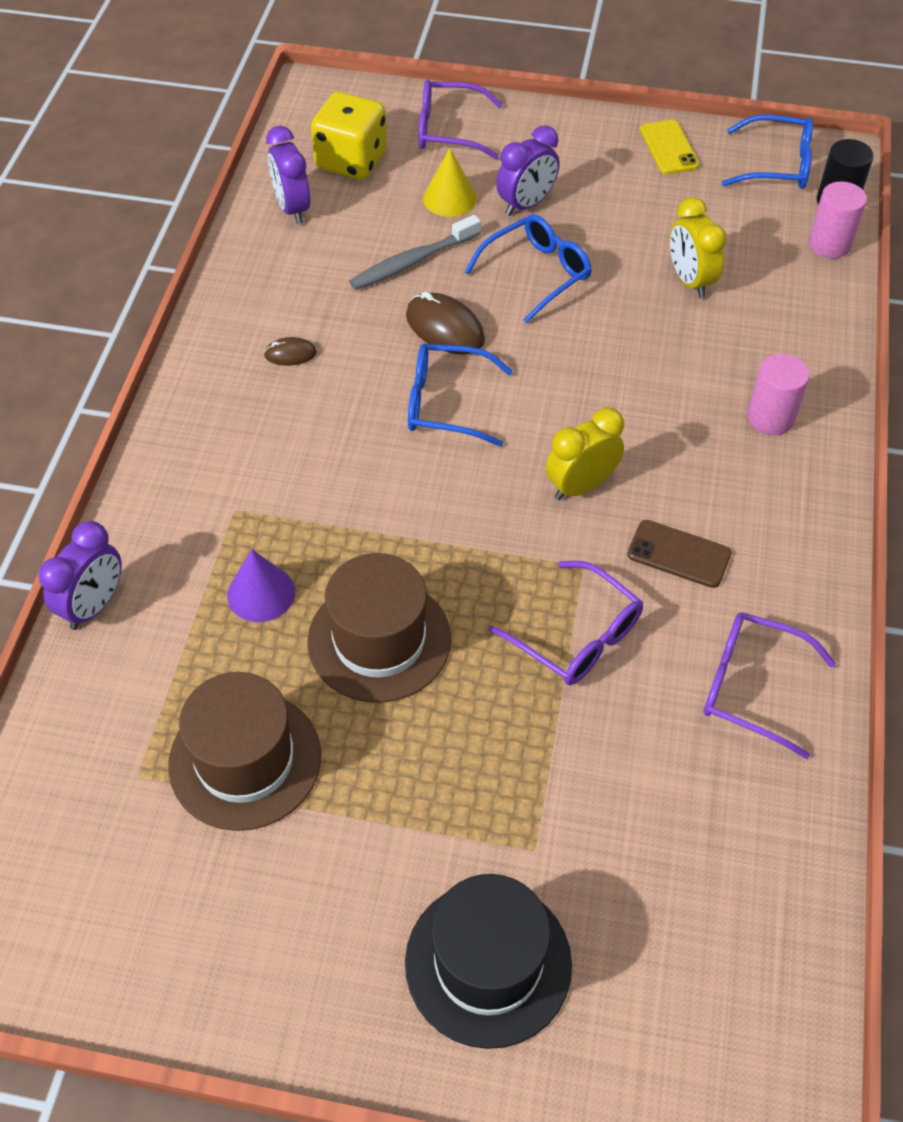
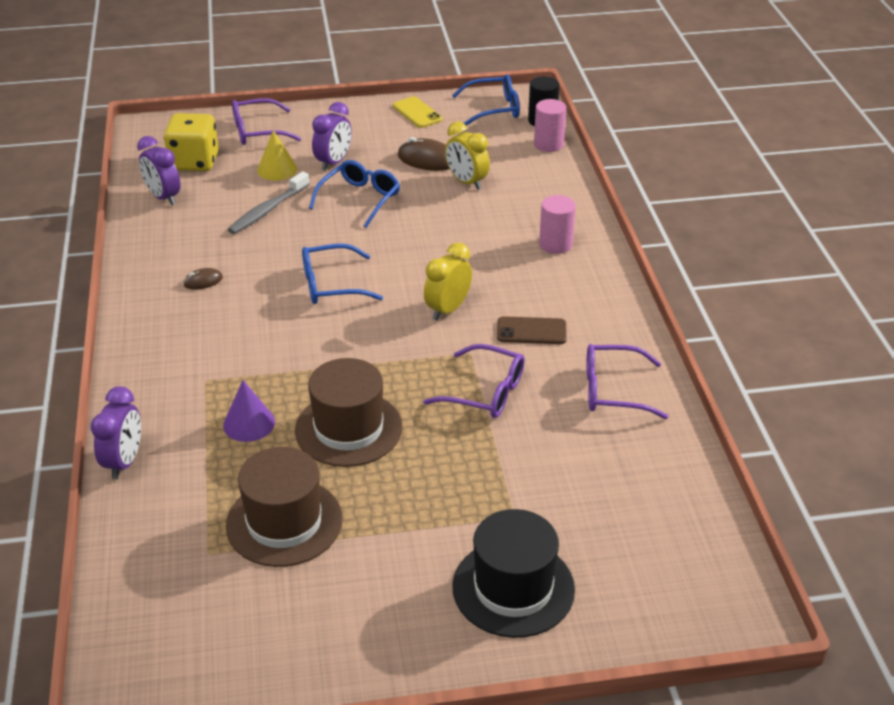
camera: 20 degrees left, 15 degrees down
(445, 328) = (309, 242): brown mouse -> brown mouse (427, 159)

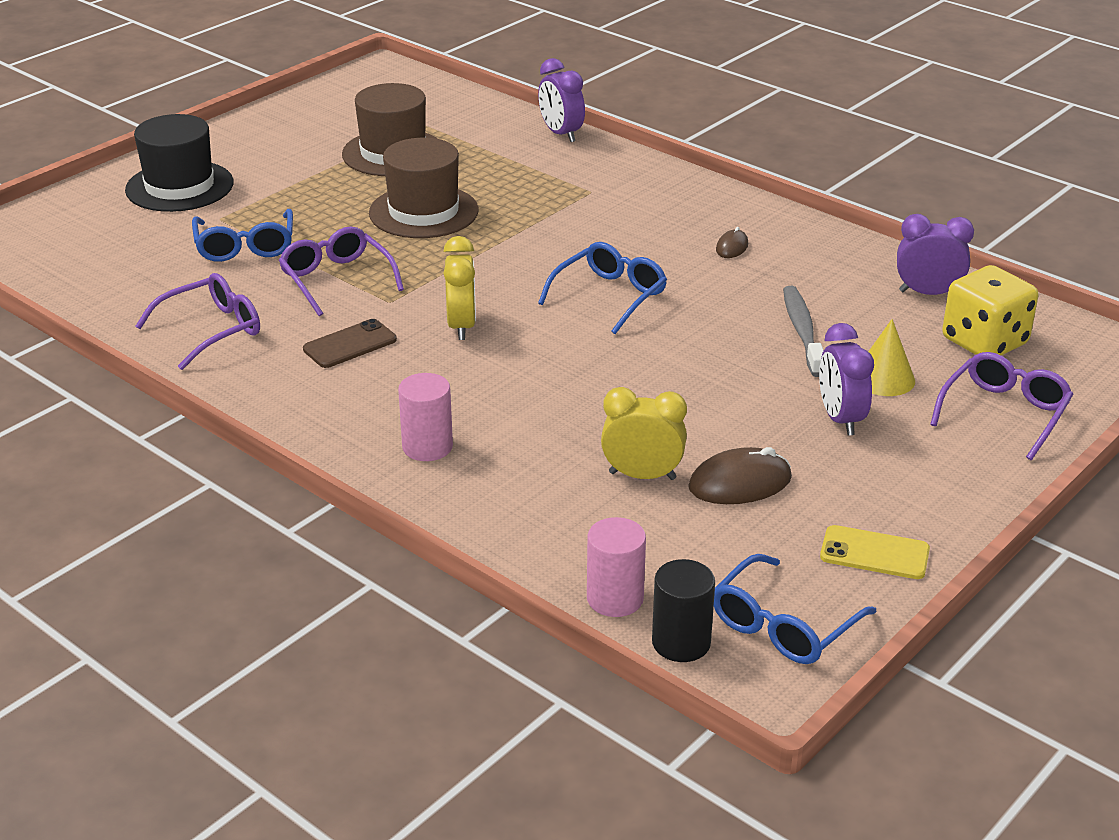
camera: 140 degrees right, 5 degrees down
(249, 423) = (508, 184): purple cone -> none
(360, 199) = (730, 390): blue glasses -> blue glasses (245, 246)
(485, 392) = (336, 279): purple glasses -> purple glasses turned 75 degrees clockwise

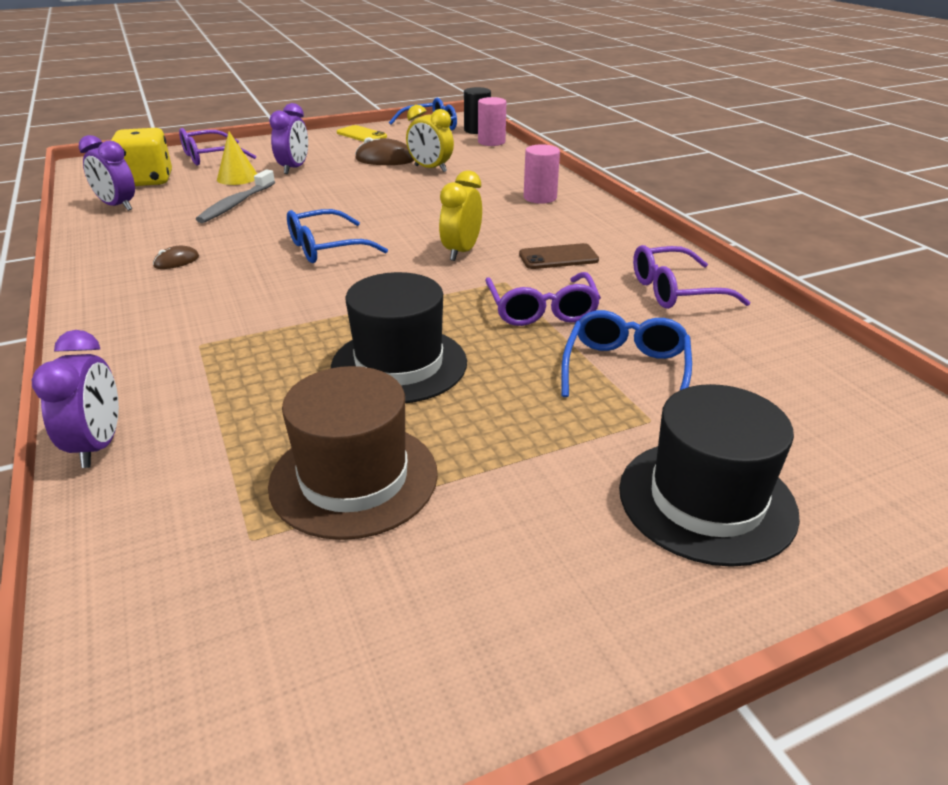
camera: 155 degrees left, 0 degrees up
(423, 212) = (399, 364): brown hat -> black hat

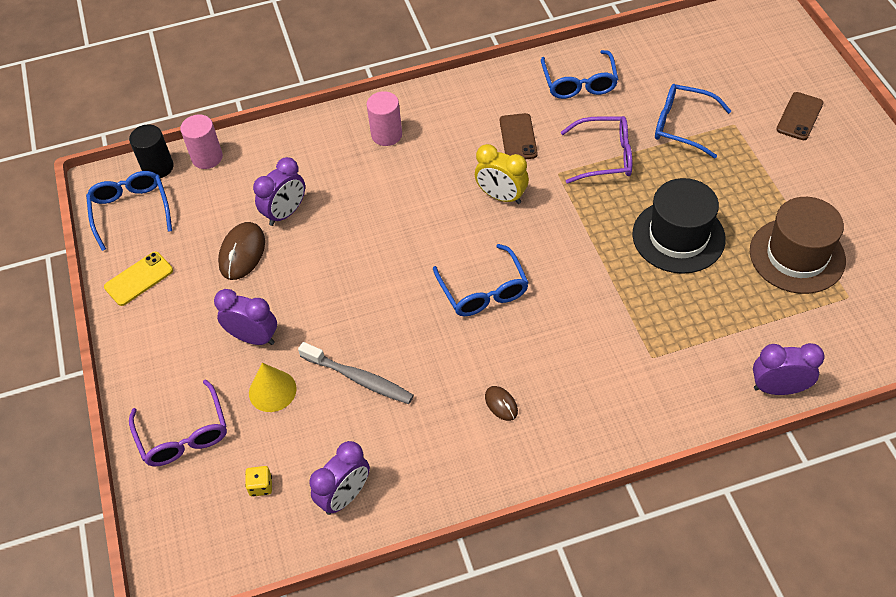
camera: 80 degrees left, 20 degrees up
(148, 180) = (261, 486): yellow dice -> yellow dice, size x0.41
(430, 169) = (285, 213): yellow clock -> purple clock
(675, 291) = (579, 83): purple glasses -> blue glasses
(706, 500) = (799, 116): black hat -> brown phone

